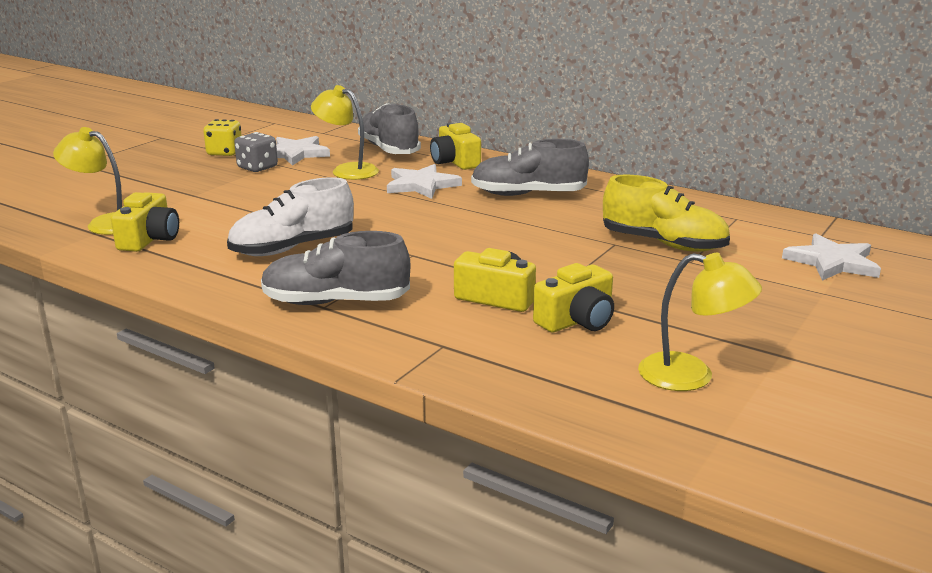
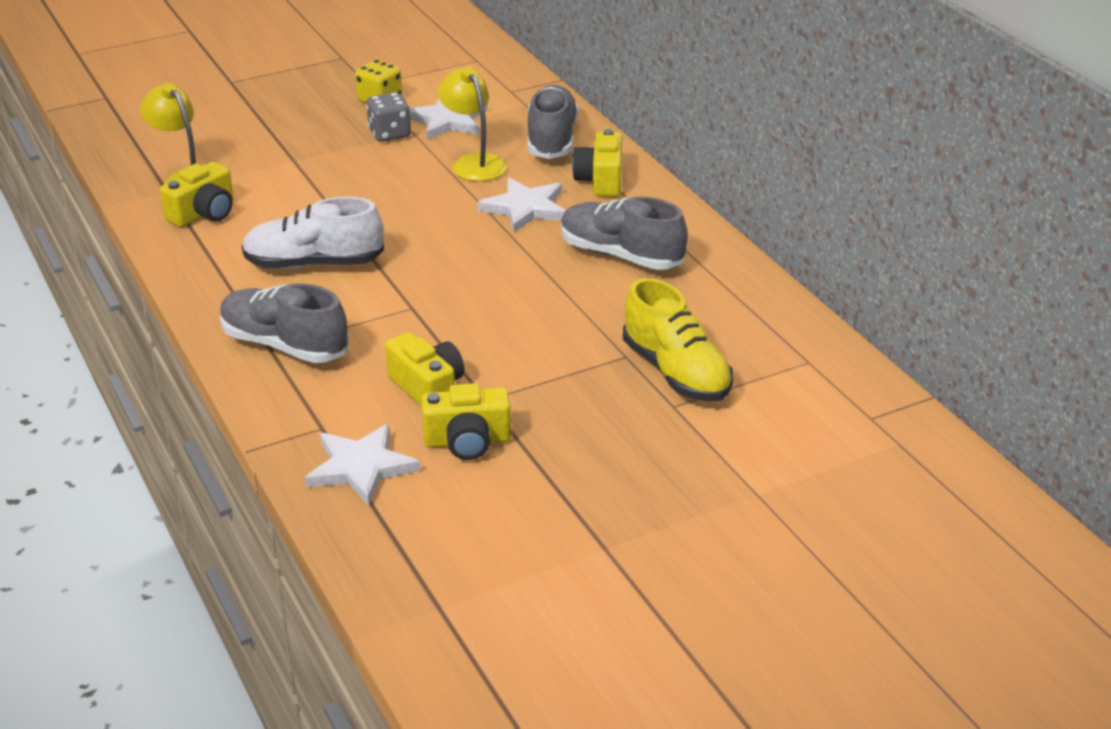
camera: 30 degrees right, 10 degrees up
(691, 376) = (491, 540): yellow lamp -> none
(832, 262) = (827, 458): white star -> white star (361, 467)

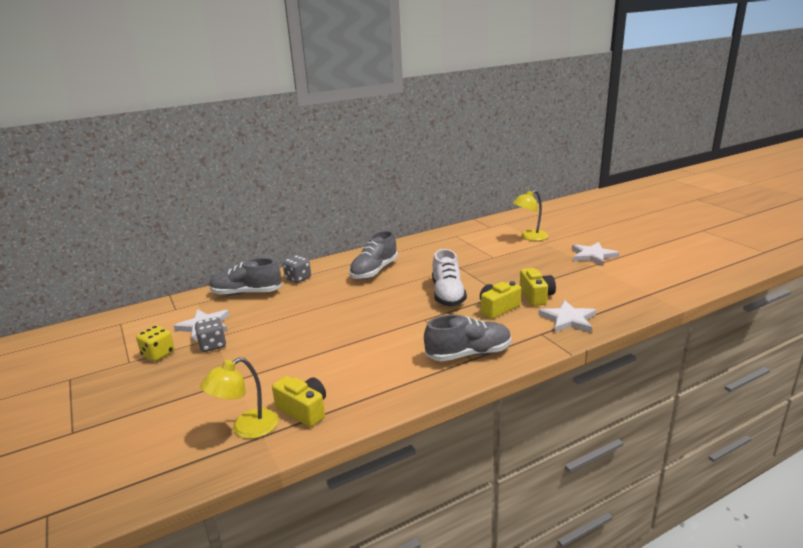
camera: 90 degrees left, 10 degrees down
(284, 345) = (468, 354): grey shoe -> grey shoe turned 135 degrees counterclockwise
(313, 264) = (377, 355): white shoe -> white shoe (448, 295)
(473, 163) = (265, 314): yellow lamp -> yellow lamp (529, 237)
(525, 208) = (323, 296): white star -> white star (592, 256)
(600, 180) = (298, 278): yellow camera -> grey dice
(676, 373) = (470, 257): yellow shoe -> none

